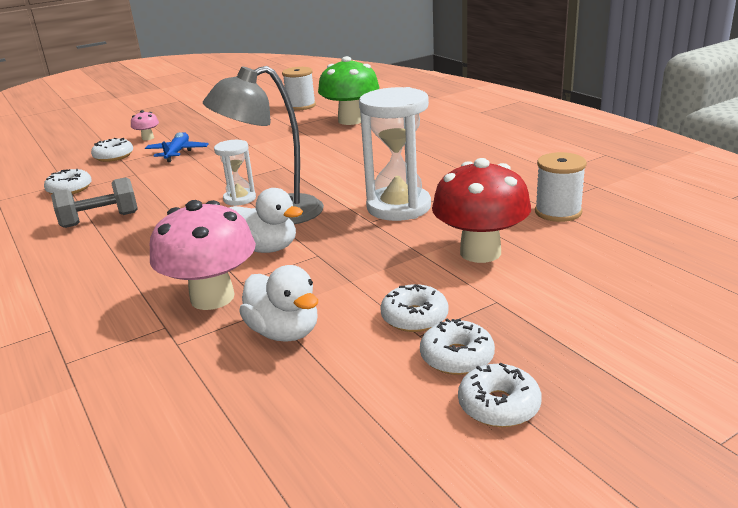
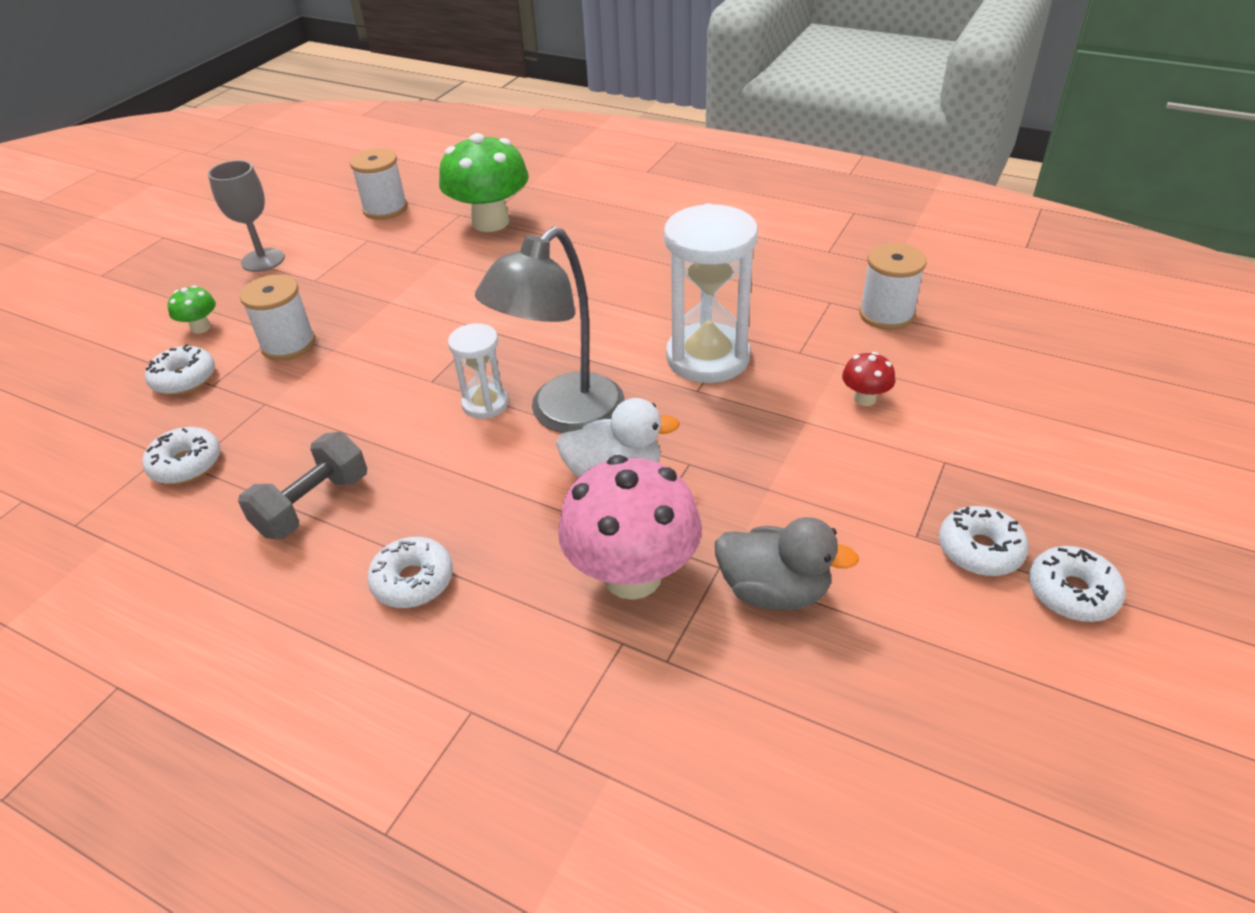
camera: 30 degrees left, 15 degrees up
(148, 138) = (201, 327): pink mushroom -> green mushroom
(177, 153) = (288, 344): blue plane -> white spool
(212, 117) = (263, 260): none -> grey goblet
(284, 332) = (774, 591): white duck -> grey duck
(414, 317) = (888, 514): white donut -> white donut (413, 581)
(480, 252) = (864, 398): red mushroom -> red mushroom, size x0.45

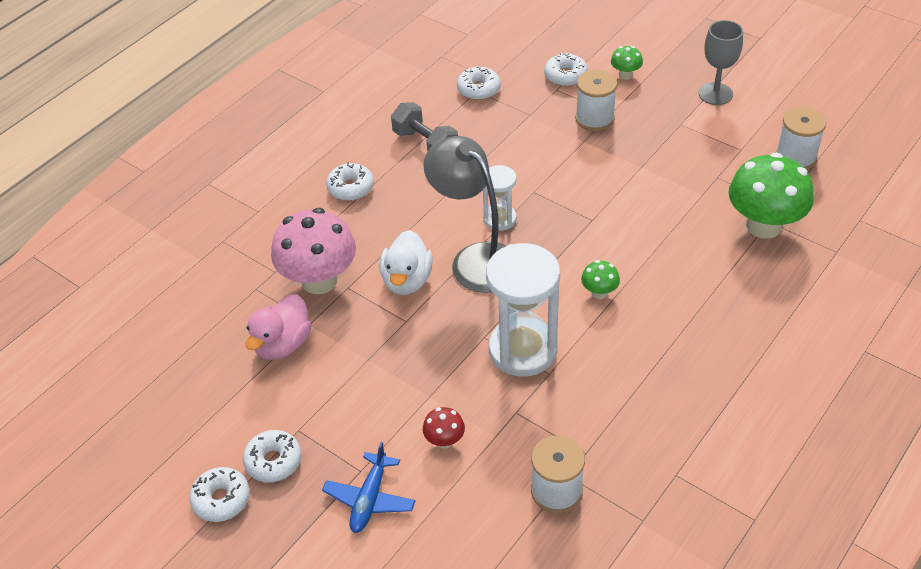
camera: 100 degrees right, 5 degrees up
(605, 313) = (599, 292): none -> green mushroom
(774, 591) = (283, 344): grey duck -> pink duck
(978, 445) = (370, 499): none -> blue plane

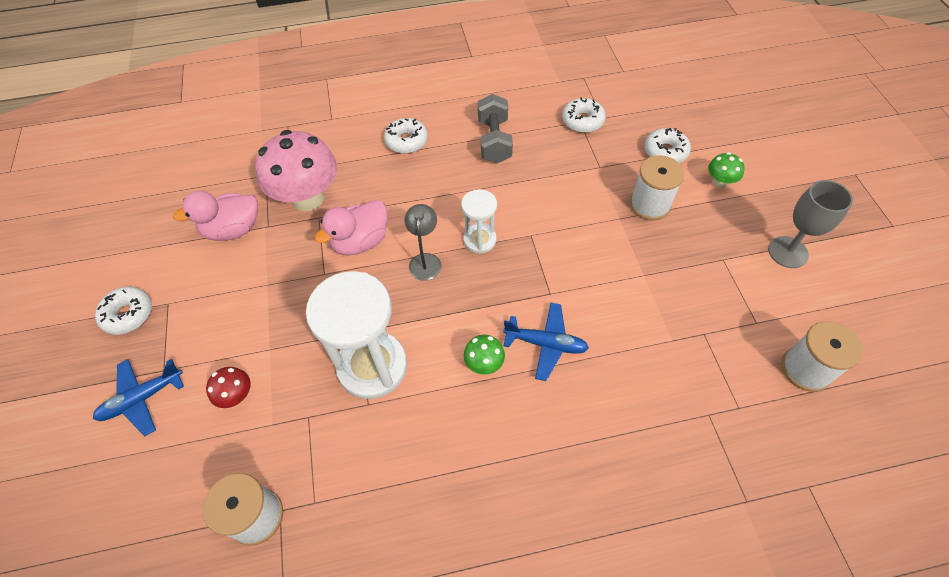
camera: 40 degrees right, 10 degrees up
(221, 499) = (72, 316): white donut -> none
(407, 280) = (360, 242): white duck -> pink duck
(475, 259) = (425, 260): grey lamp -> grey lamp, size x0.49
(625, 252) = (545, 344): none -> blue plane
(763, 226) = (698, 415): green mushroom -> none

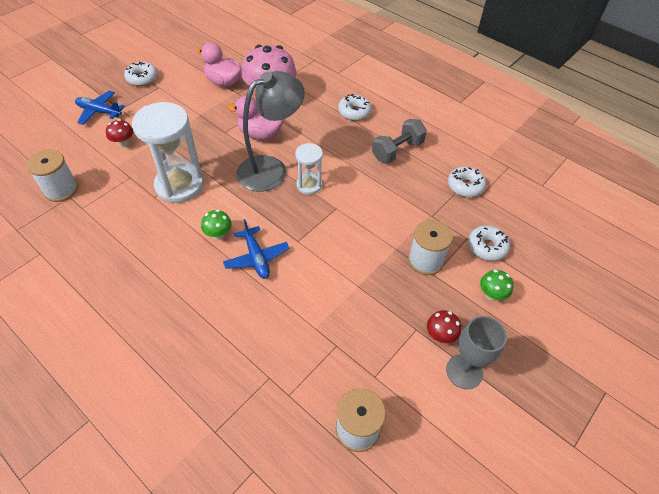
camera: 50 degrees right, 5 degrees down
(425, 260) = (271, 169): grey lamp -> grey lamp, size x2.04
(741, 246) = (440, 335): none -> red mushroom

